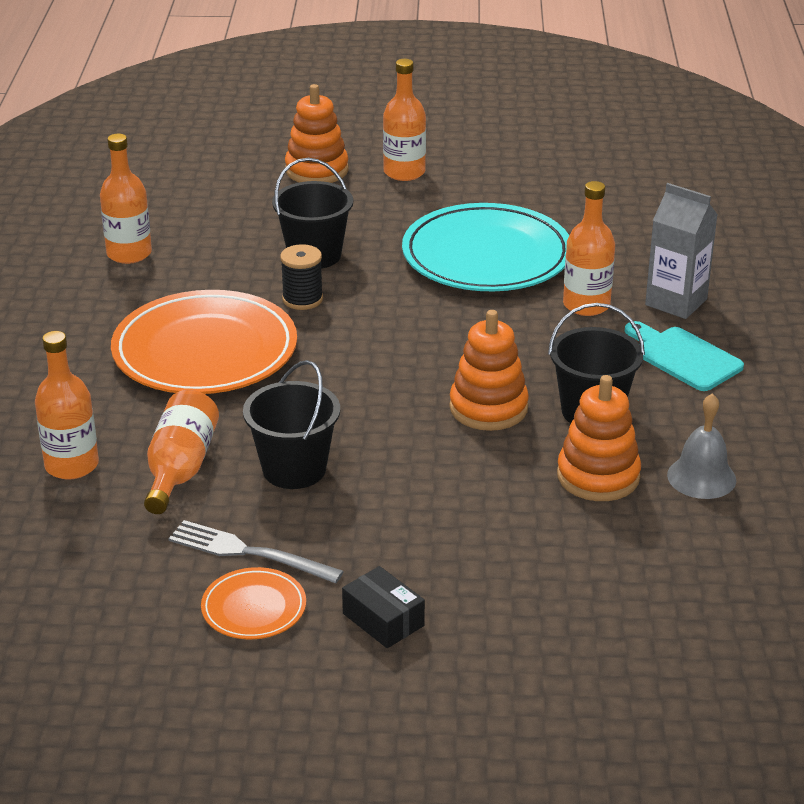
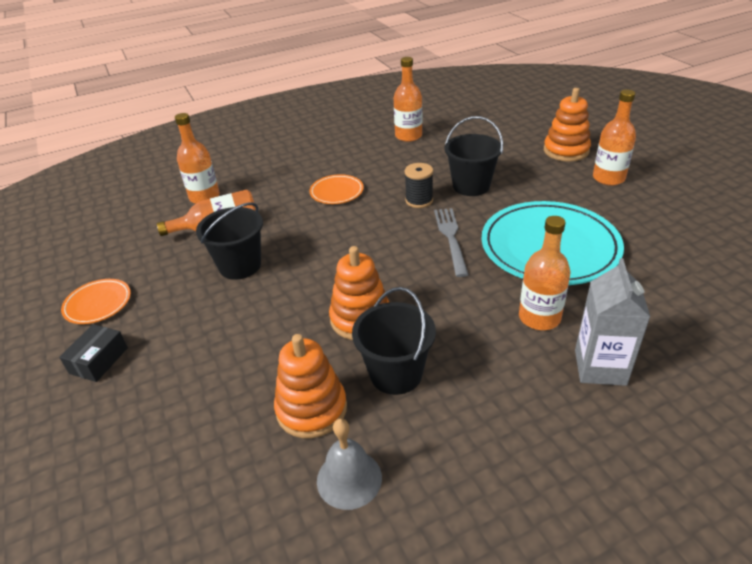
camera: 65 degrees right, 5 degrees up
(205, 351) = (336, 192): orange plate -> orange plate, size x0.47
(247, 552) = (150, 281): grey fork -> grey fork (450, 237)
(683, 357) = (520, 402): turquoise cutting board -> none

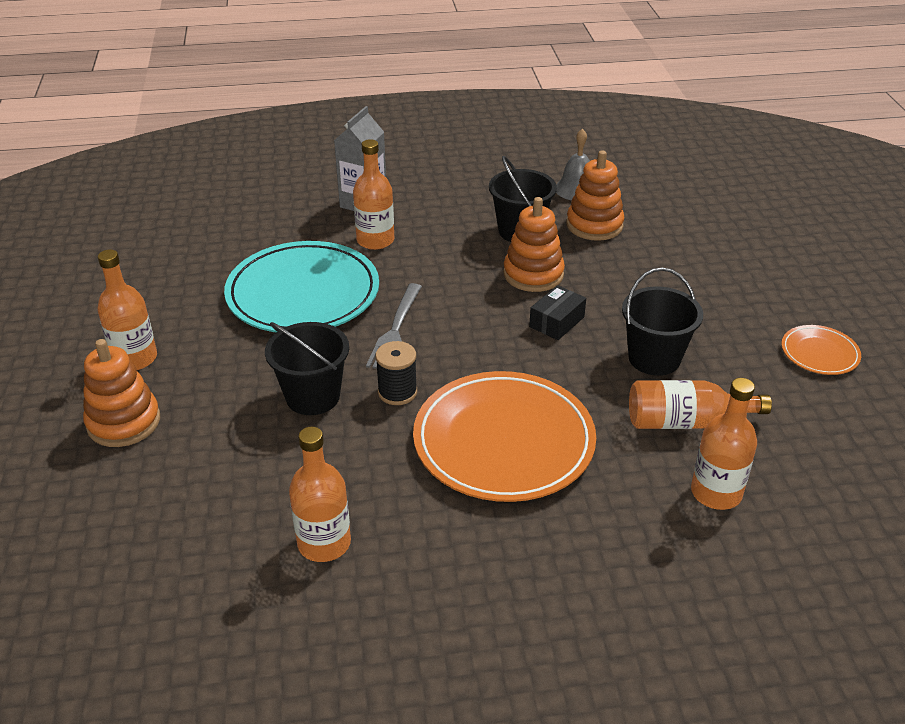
camera: 165 degrees left, 0 degrees up
(99, 360) = (791, 296): black box -> black box (556, 322)
(336, 192) = (504, 441): orange plate -> orange plate, size x2.14

